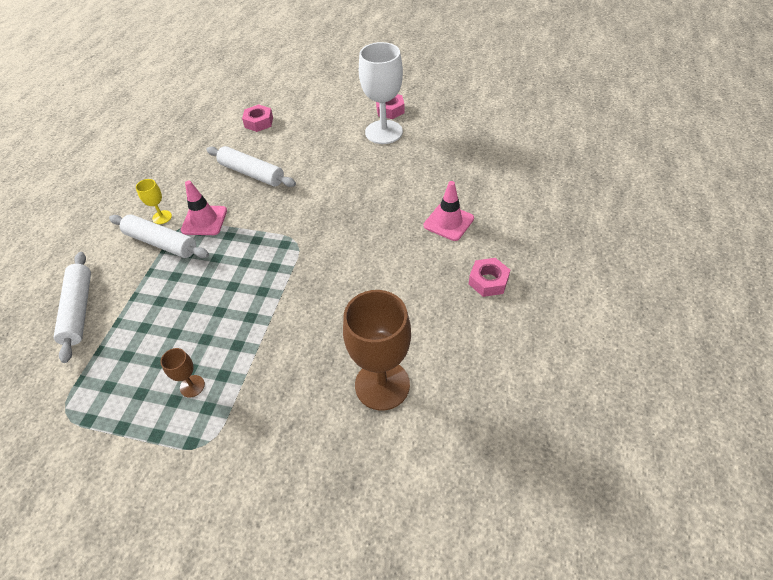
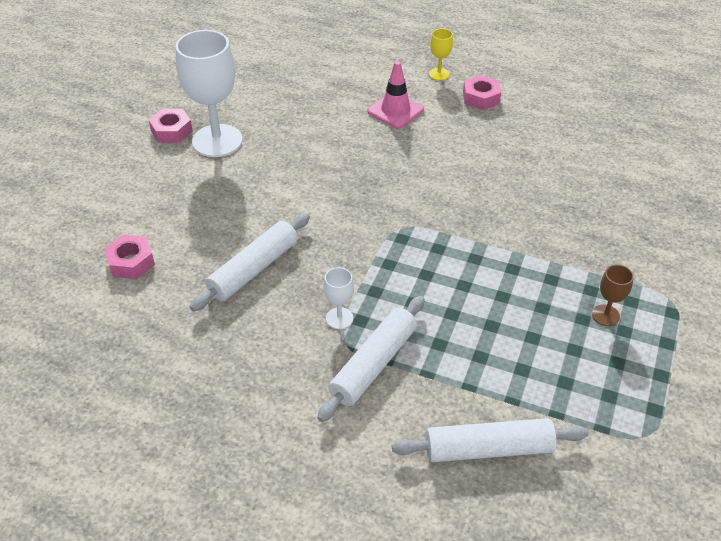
camera: 85 degrees left, 5 degrees down
(162, 217) = (319, 369): yellow goblet -> yellow goblet (439, 74)
(204, 220) = (339, 318): pink traffic cone -> white goblet
(382, 385) = (598, 175): brown goblet -> none

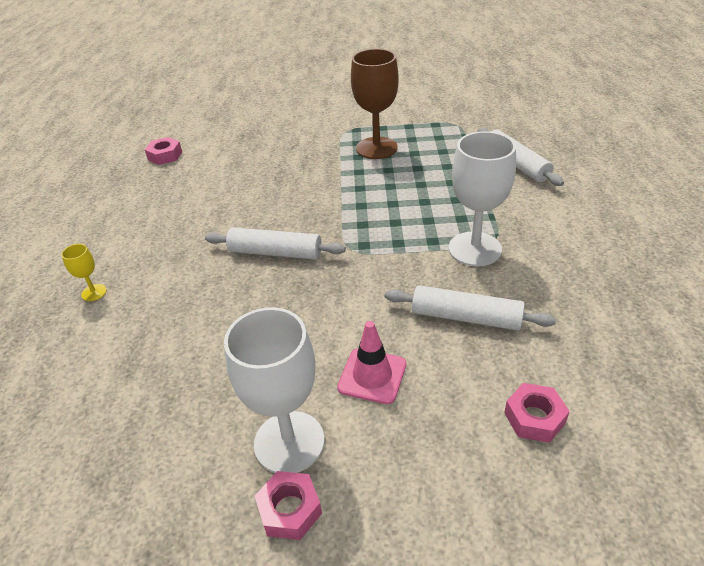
camera: 110 degrees left, 5 degrees down
(339, 318) = (475, 249): white goblet -> white goblet, size x2.23
(373, 364) = (500, 220): white rolling pin -> white rolling pin (275, 253)
(395, 111) = (174, 304): pink traffic cone -> pink traffic cone (372, 376)
(481, 98) = (135, 253): pink nut -> pink nut (165, 156)
(605, 315) = (376, 148): brown goblet -> brown goblet, size x2.23

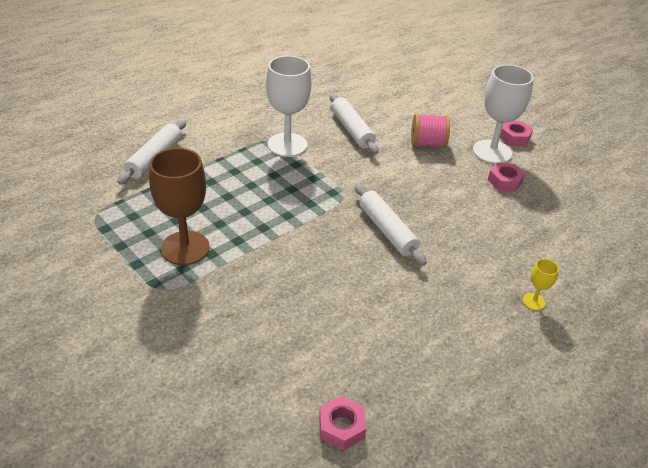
camera: 135 degrees left, 0 degrees up
(372, 376) = (427, 144): pink traffic cone -> pink spool
(534, 418) = (390, 95): pink nut -> pink nut (505, 181)

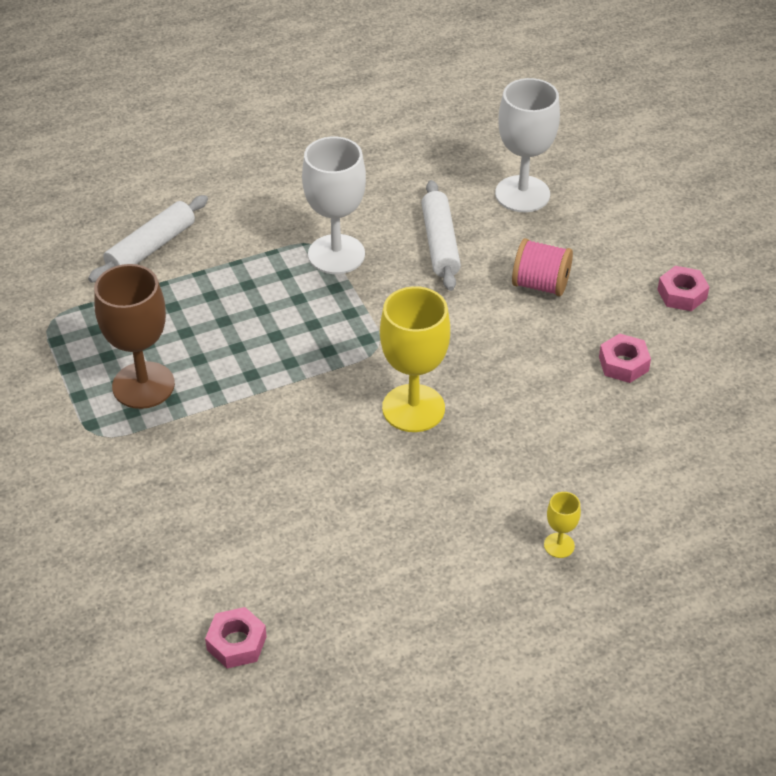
camera: 20 degrees right, 5 degrees up
(387, 230) = (413, 408): white rolling pin -> yellow goblet
(492, 152) = (632, 313): white goblet -> white goblet (522, 194)

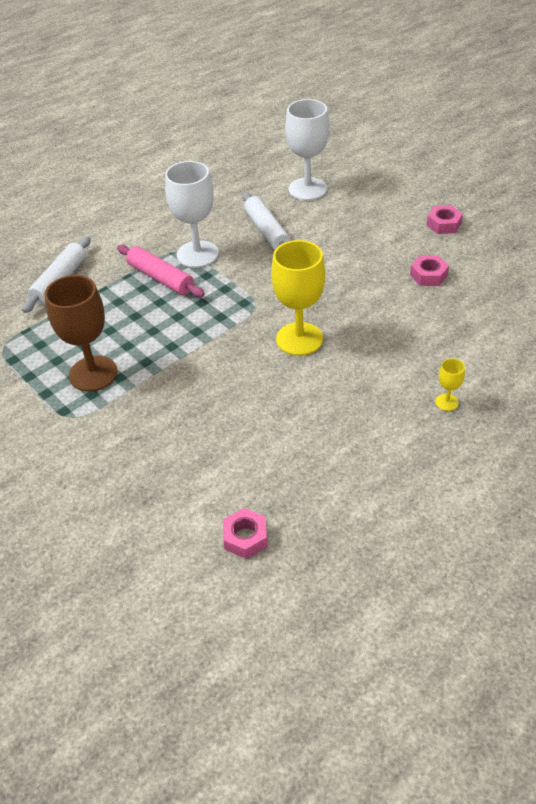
camera: 15 degrees left, 0 degrees up
(276, 276) = (160, 278): none -> pink rolling pin
(540, 285) = (347, 240): pink spool -> none

